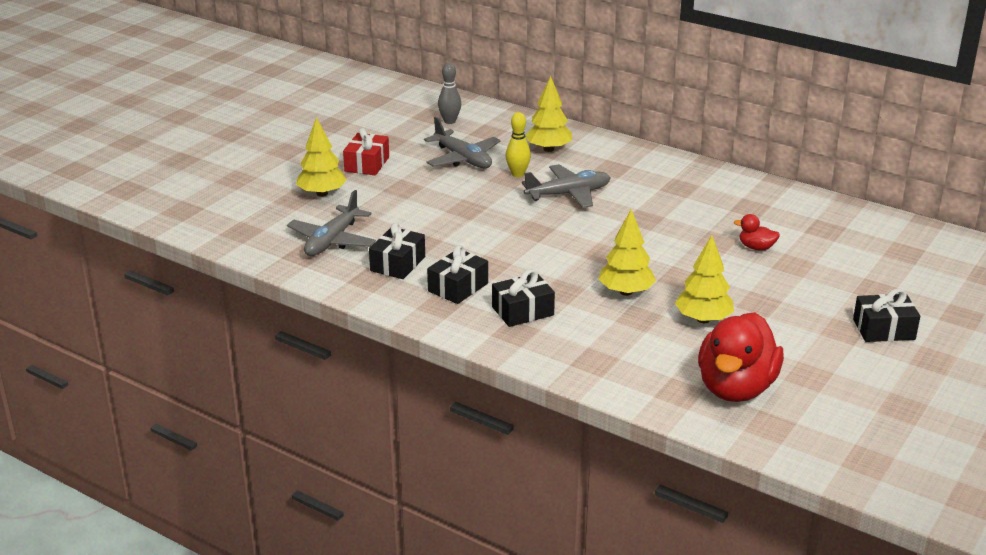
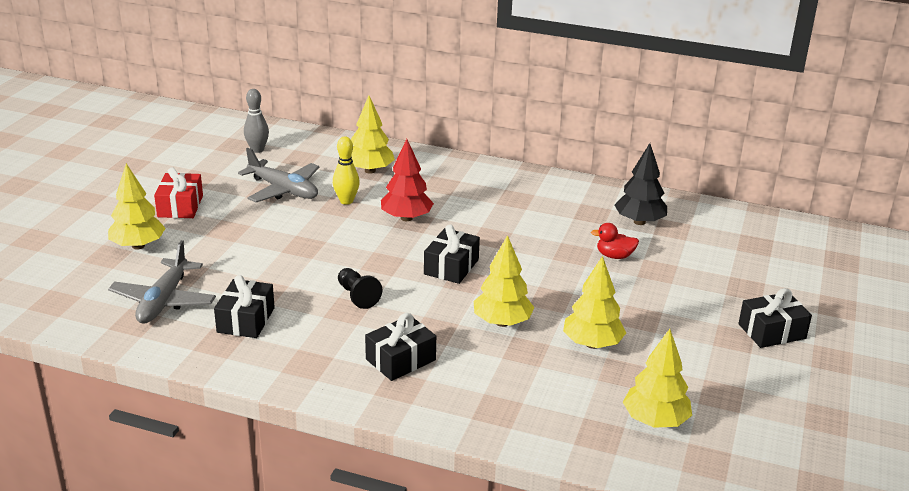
camera: 15 degrees left, 0 degrees up
(458, 287) = (321, 340): black gift -> black gift (451, 267)
(501, 255) = (357, 296): none -> black pawn
(568, 194) = (406, 218): grey plane -> red tree
(736, 388) = (655, 421): red duck -> yellow tree
(794, 220) = (639, 222): none -> black tree

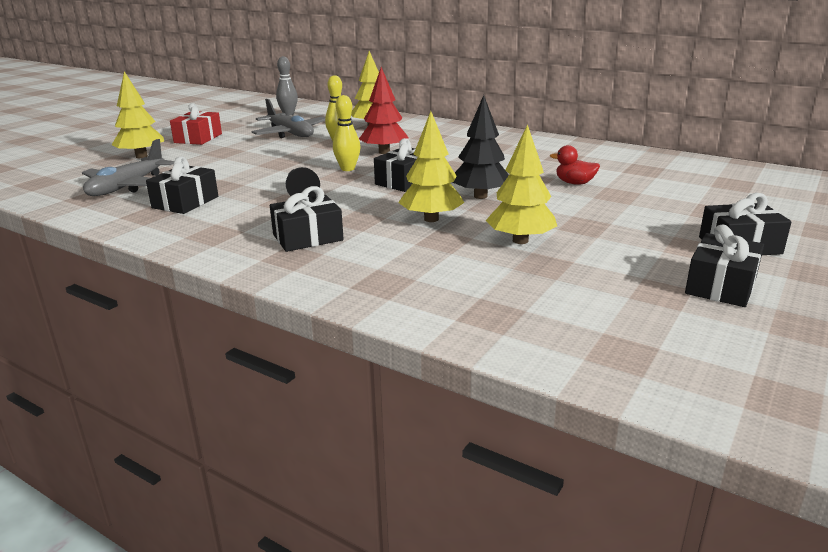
camera: 15 degrees right, 5 degrees down
(383, 250) = (347, 169): none -> yellow bowling pin
(639, 222) = (610, 164): black tree -> black tree (480, 196)
(655, 421) = (567, 308): yellow tree -> none
(764, 382) = (720, 286): none -> black gift

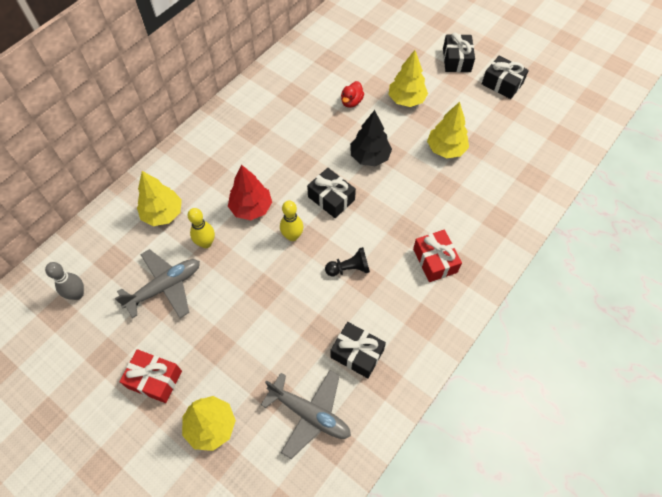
camera: 85 degrees left, 35 degrees up
(308, 237) = (435, 260): black gift -> red gift
(431, 219) = (408, 189): yellow tree -> yellow tree (406, 100)

